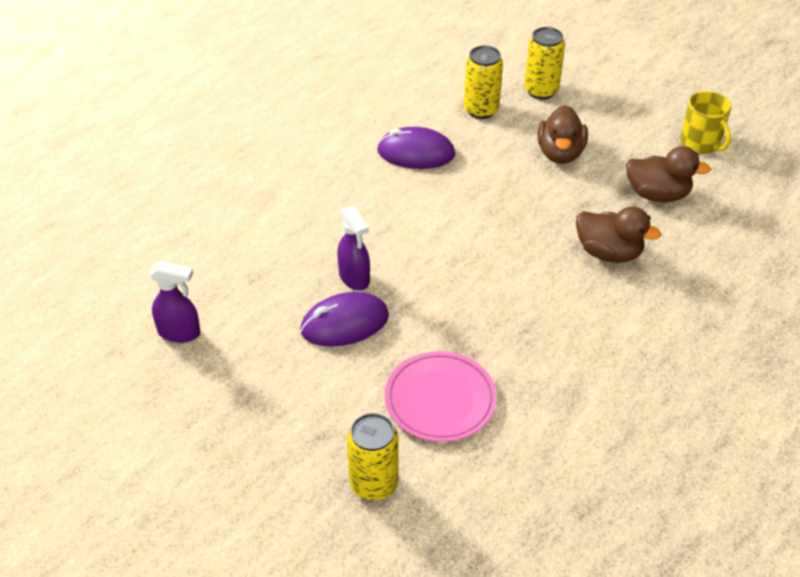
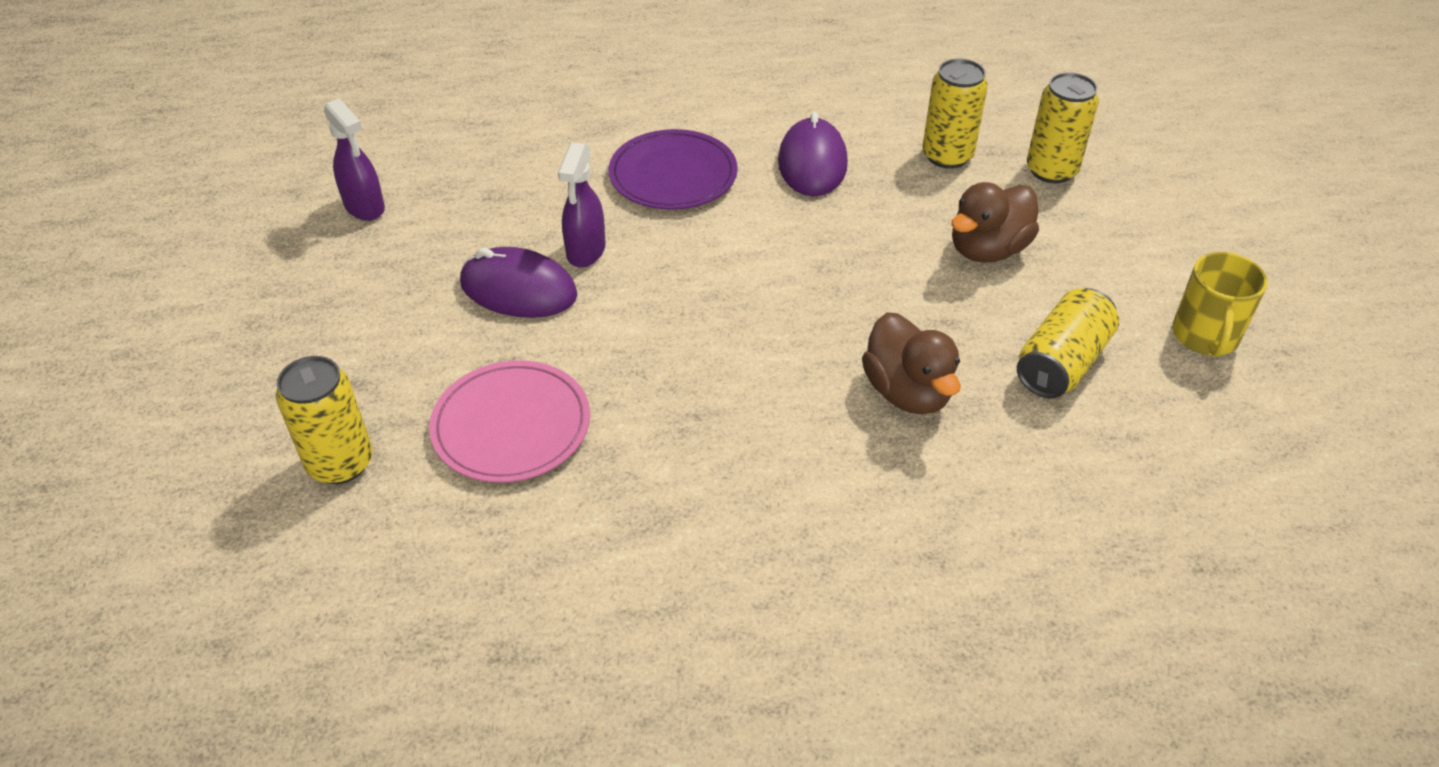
camera: 40 degrees right, 0 degrees up
(347, 203) = (673, 175): none -> purple plate
(416, 153) = (812, 163): purple mouse -> purple mouse turned 45 degrees clockwise
(657, 194) = (1061, 363): brown duck -> yellow can

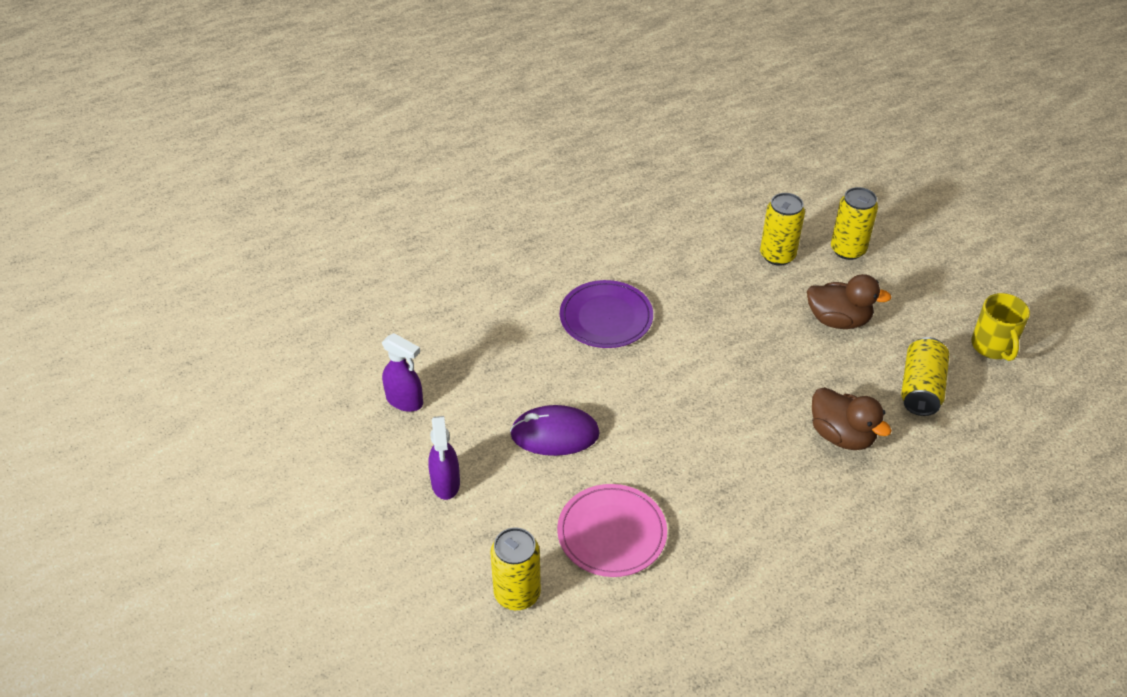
camera: 20 degrees left, 0 degrees up
(585, 251) = (582, 393): purple spray bottle -> purple spray bottle (445, 484)
(812, 163) = (693, 284): purple mouse -> none
(988, 250) = (838, 320): brown duck -> brown duck turned 105 degrees counterclockwise

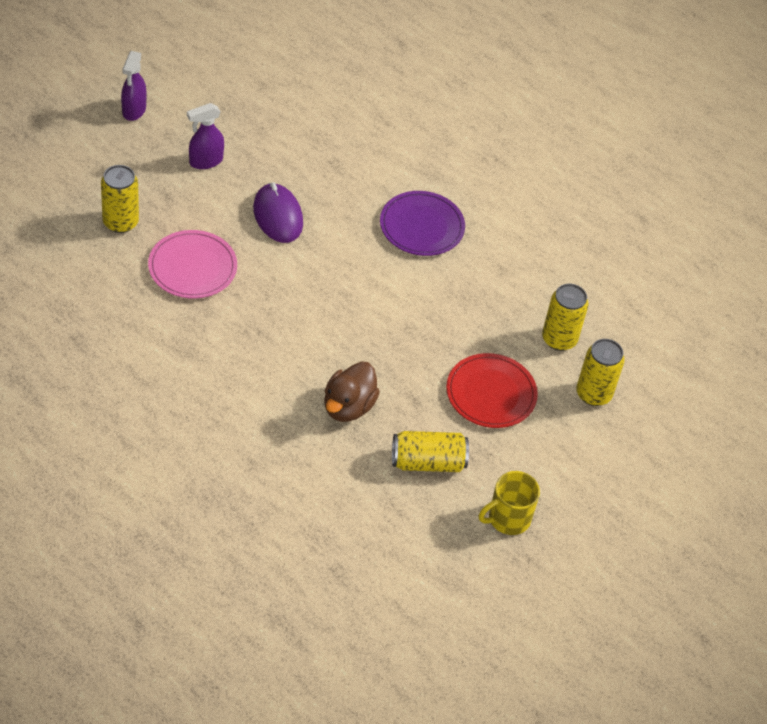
camera: 65 degrees right, 5 degrees up
(405, 401) = (277, 120): purple spray bottle -> purple spray bottle (134, 110)
(838, 320) = (491, 393): brown duck -> red plate

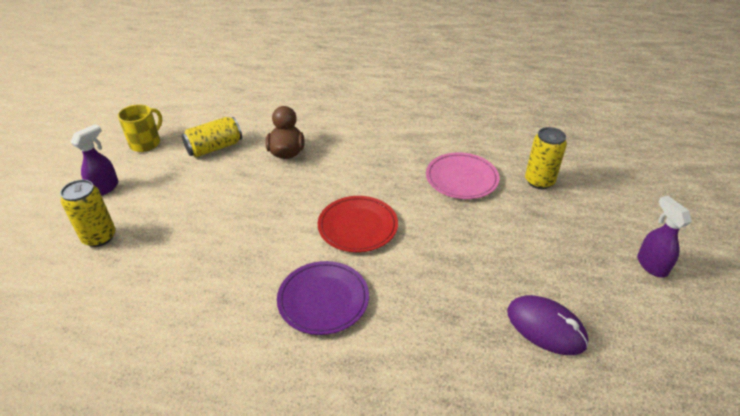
camera: 155 degrees right, 10 degrees down
(205, 161) = (547, 254): purple spray bottle -> purple spray bottle (105, 188)
(278, 216) = (446, 242): purple mouse -> purple mouse (546, 327)
(491, 393) = (188, 201): red plate -> red plate (357, 226)
(559, 339) = (143, 264): yellow can -> none

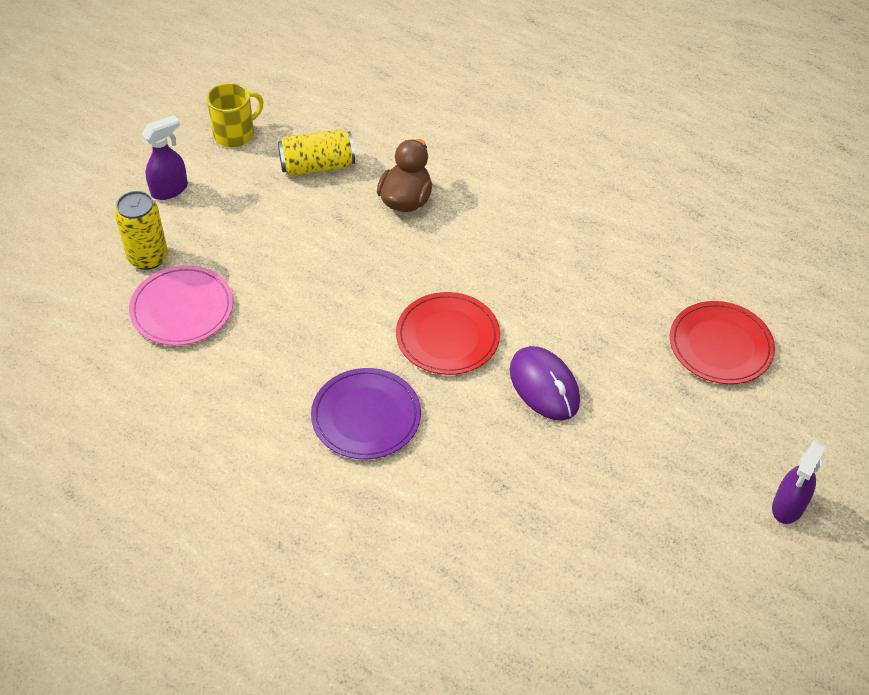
camera: 20 degrees right, 10 degrees up
(461, 178) = (616, 309): pink plate -> pink plate (182, 309)
(539, 181) = (720, 346): yellow can -> red plate
(546, 327) = (601, 534): purple mouse -> purple mouse (544, 386)
(651, 265) = (788, 507): purple spray bottle -> purple spray bottle turned 150 degrees counterclockwise

